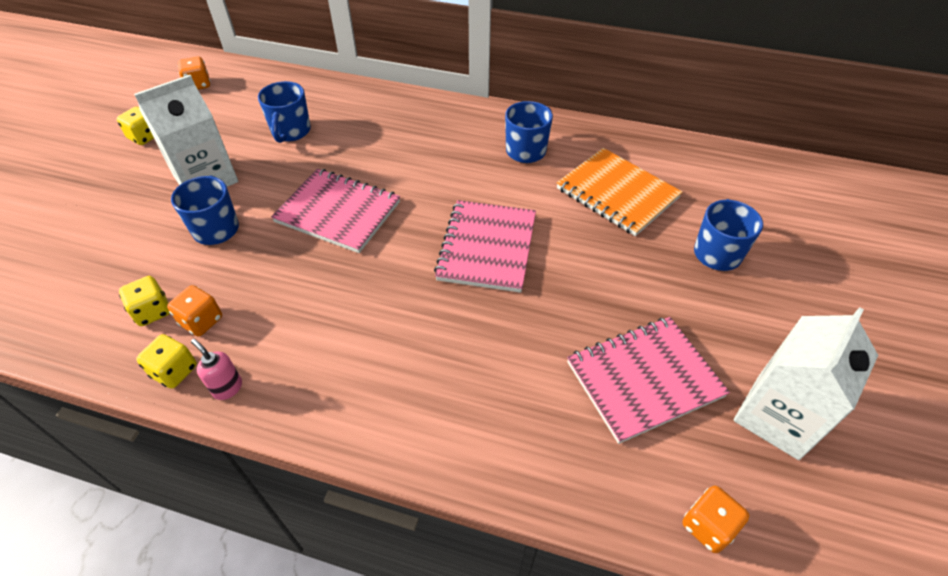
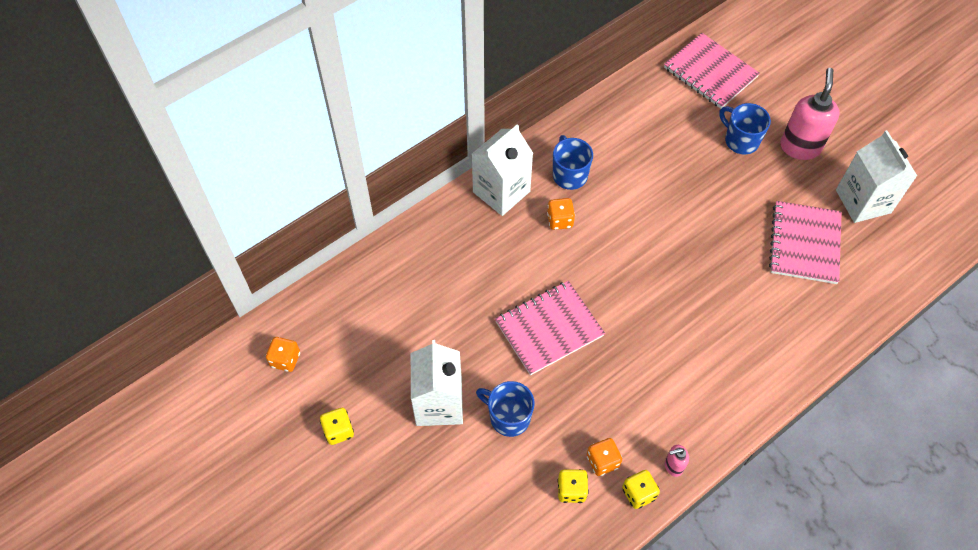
camera: 55 degrees left, 10 degrees up
(291, 132) = (421, 316): blue mug -> none
(463, 120) = (501, 192): none -> white carton
(487, 247) = (650, 258): pink notebook -> pink notebook (710, 73)
(617, 193) = (653, 153): orange notebook -> none
(708, 526) = (901, 277): orange dice -> orange dice (560, 220)
(776, 310) = (800, 147): none -> pink soap dispenser

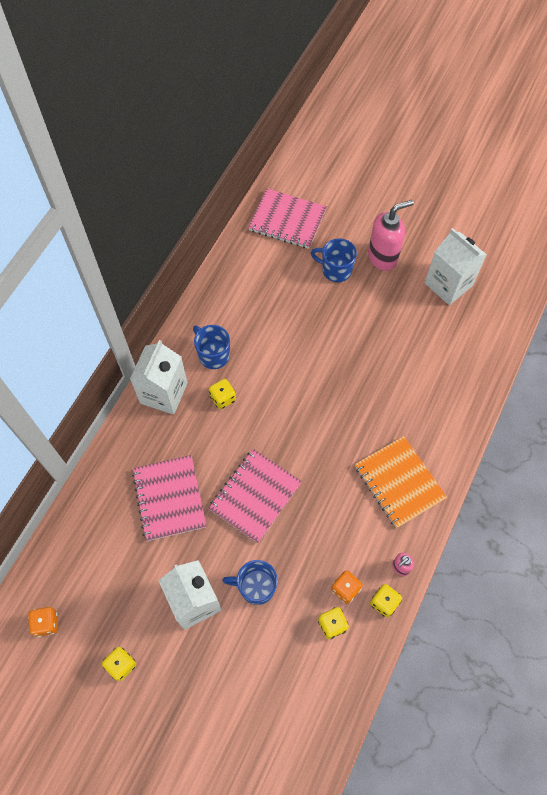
camera: 25 degrees left, 5 degrees up
(560, 220) = (223, 398): orange dice -> yellow dice
(712, 380) = (399, 482): none -> orange notebook
(800, 147) = (383, 257): pink soap dispenser -> pink soap dispenser turned 75 degrees clockwise
(804, 244) = (420, 338): pink notebook -> pink notebook (169, 498)

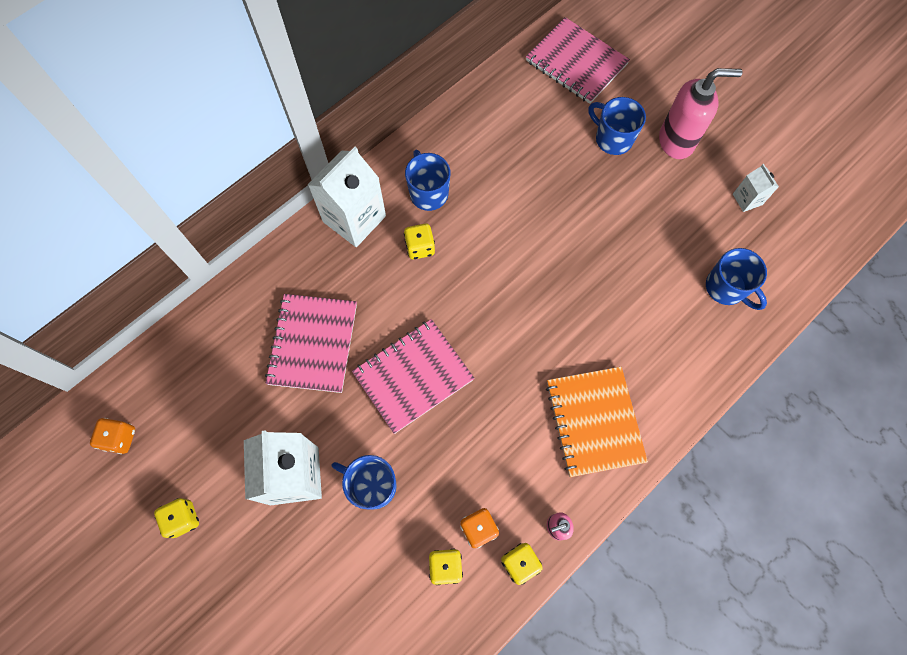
camera: 20 degrees right, 5 degrees up
(448, 284) = (747, 199): white carton -> white carton, size x0.49
(457, 354) = (726, 288): none -> blue mug

